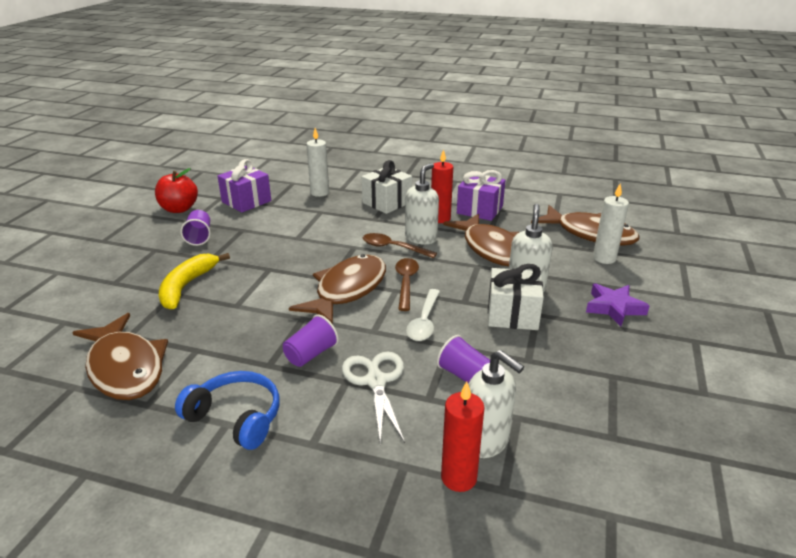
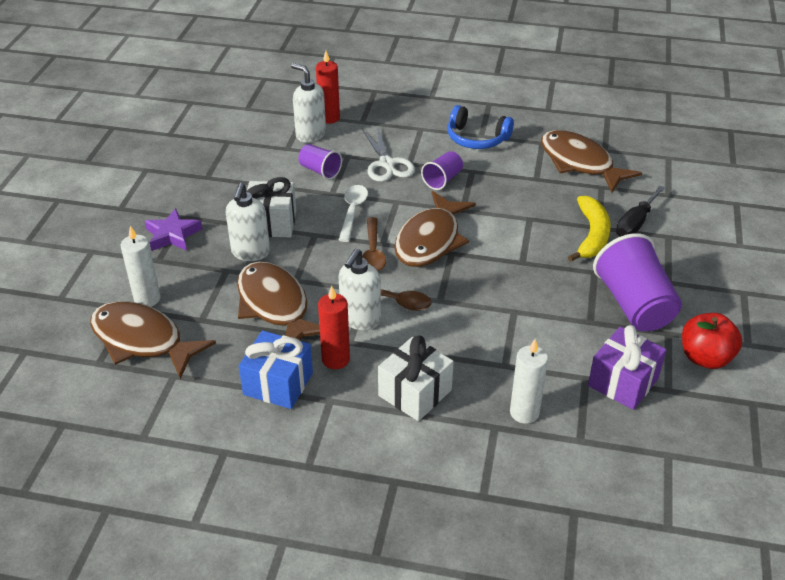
camera: 175 degrees right, 10 degrees up
(133, 295) = (635, 223): none -> black screwdriver
(199, 237) = (634, 305): purple cup -> purple cup, size x1.89
(479, 210) = (278, 384): purple gift -> blue gift

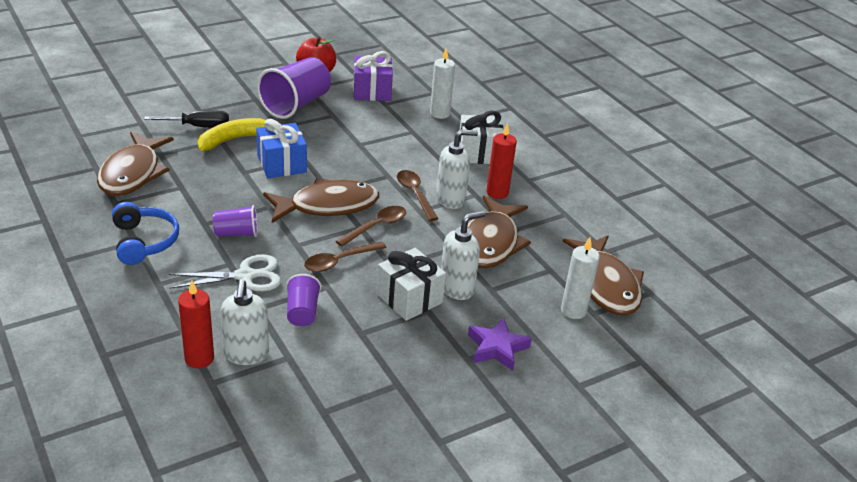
camera: 135 degrees left, 5 degrees down
(278, 384) = (547, 205): blue gift -> blue gift (281, 164)
(352, 212) = (339, 261): white spoon -> brown spoon
(387, 164) = (245, 276): white scissors -> white scissors turned 45 degrees clockwise

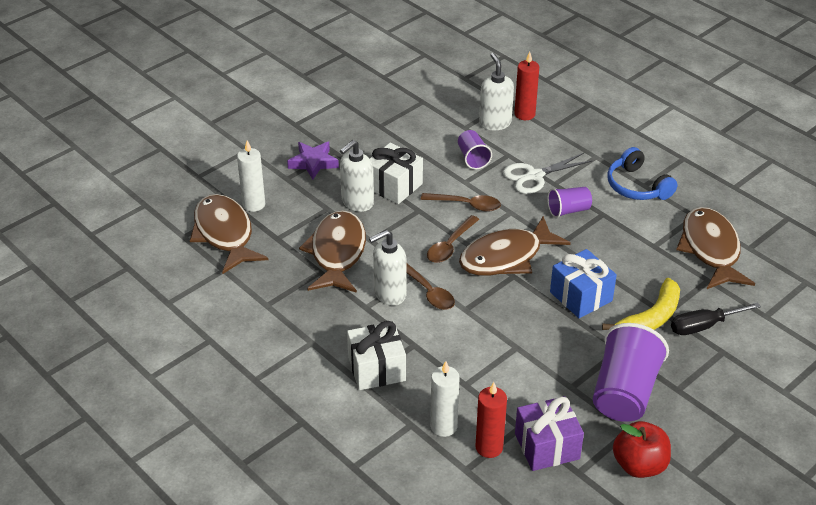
camera: 170 degrees right, 5 degrees up
(339, 261) = (466, 205): brown spoon -> brown spoon turned 60 degrees clockwise
(497, 192) = (343, 315): red candle -> red candle (489, 447)

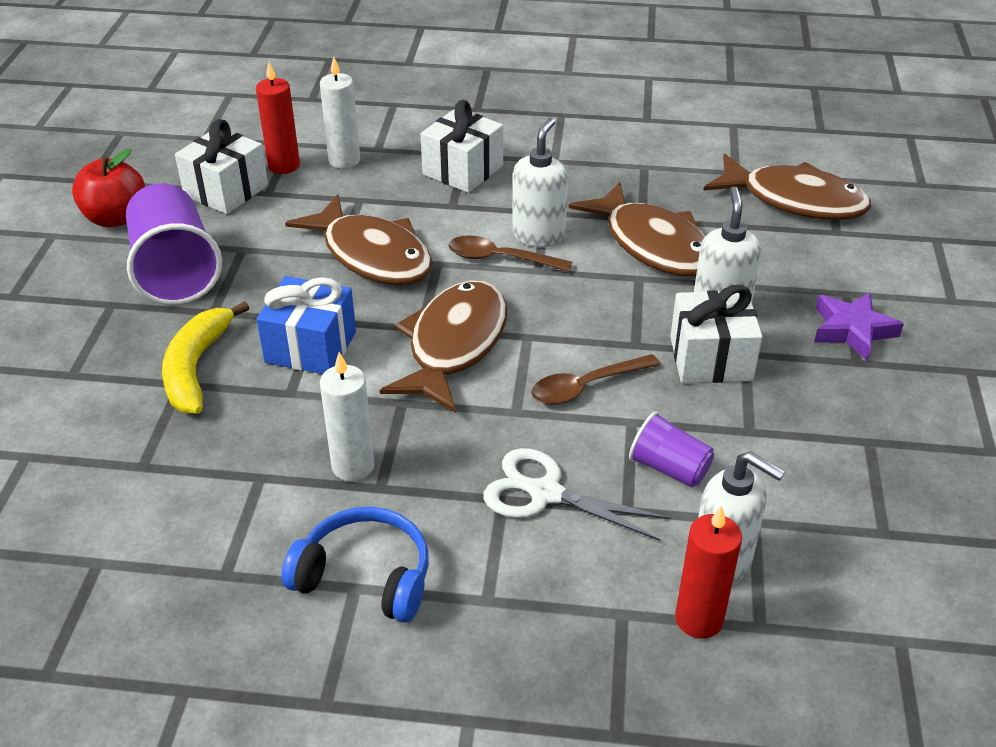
camera: 140 degrees right, 0 degrees up
(254, 204) = (823, 243): white candle -> white candle (353, 466)
(450, 245) = (539, 321): brown spoon -> none
(534, 176) = (545, 493): white scissors -> white scissors turned 90 degrees counterclockwise
(547, 446) = (226, 191): purple gift -> white gift
(568, 210) = (436, 462): purple cup -> none
(703, 326) = (115, 393): black screwdriver -> none
(710, 249) = (163, 521): brown fish -> brown fish (372, 255)

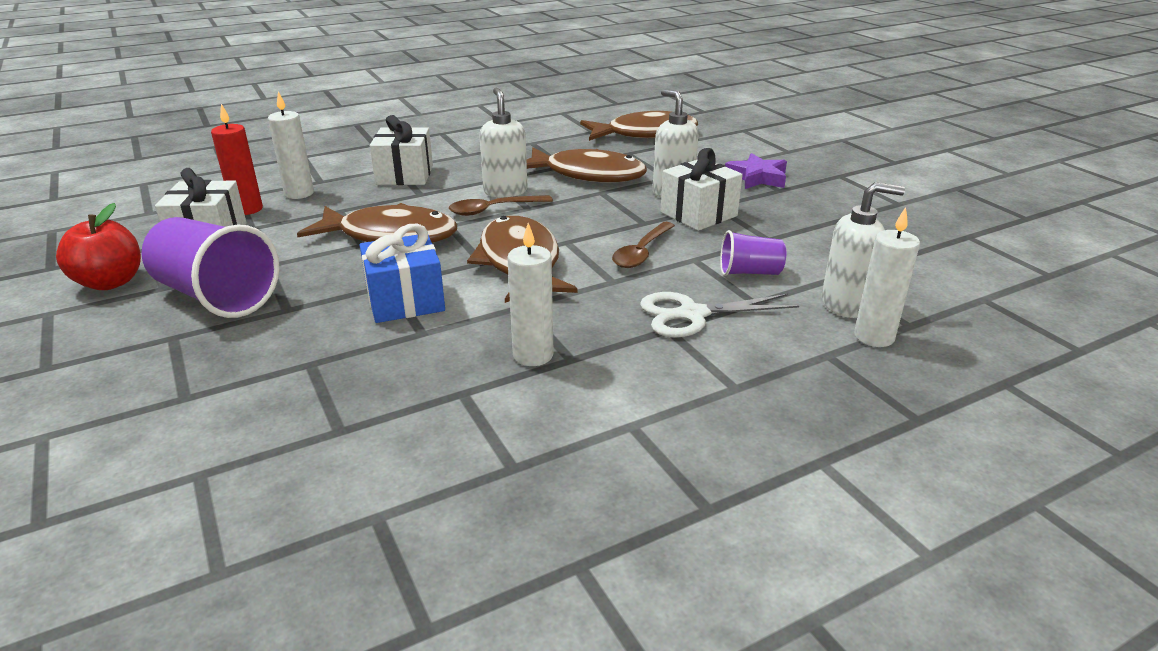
camera: 35 degrees left, 10 degrees down
(196, 368) = (314, 348): yellow banana -> none
(365, 576) = (631, 415): blue headphones -> none
(699, 619) = (874, 337): red candle -> white candle

